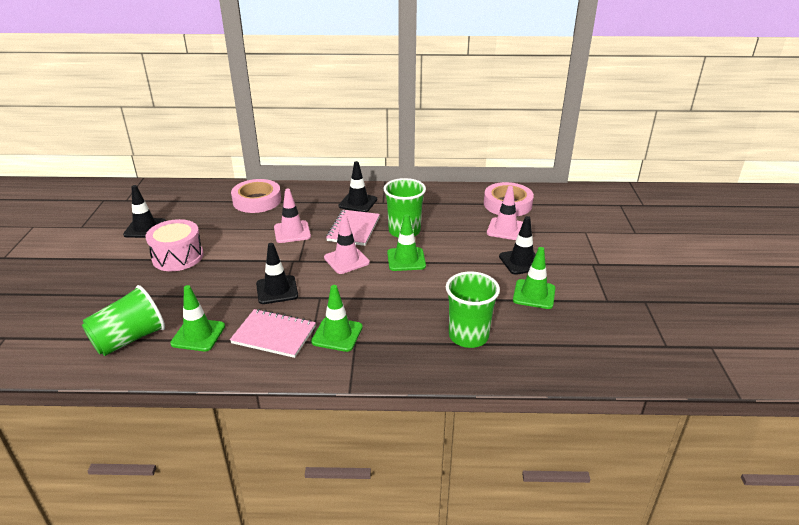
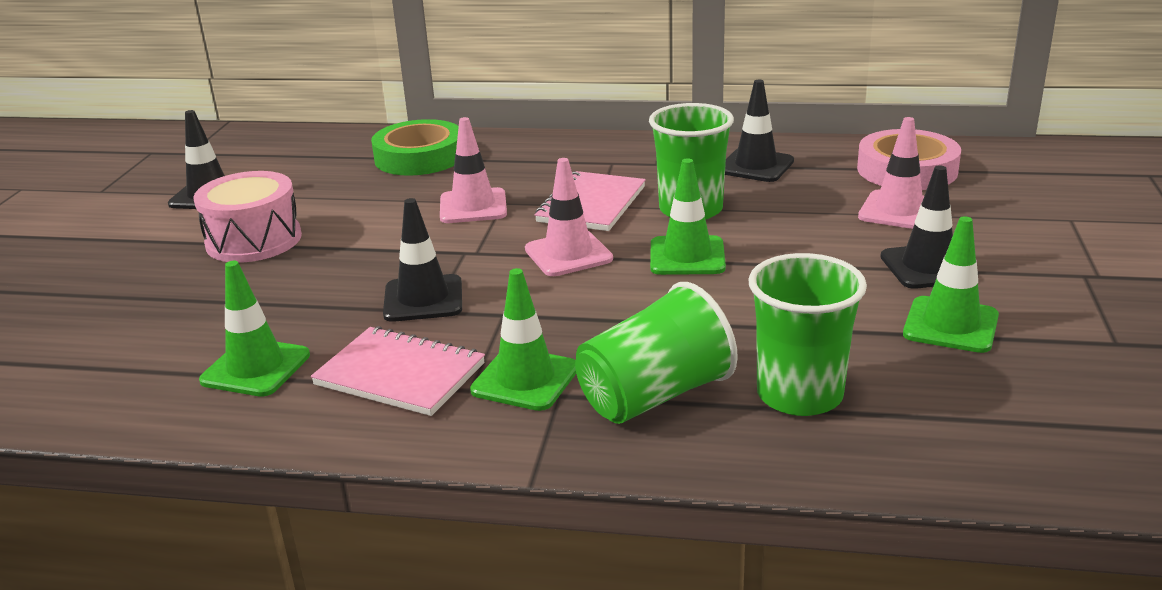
camera: 10 degrees right, 5 degrees down
(129, 339) = (127, 369): green cup -> green cup (654, 396)
(257, 200) = (419, 157): pink tape -> green tape
(358, 203) = (607, 163): black traffic cone -> black traffic cone (755, 166)

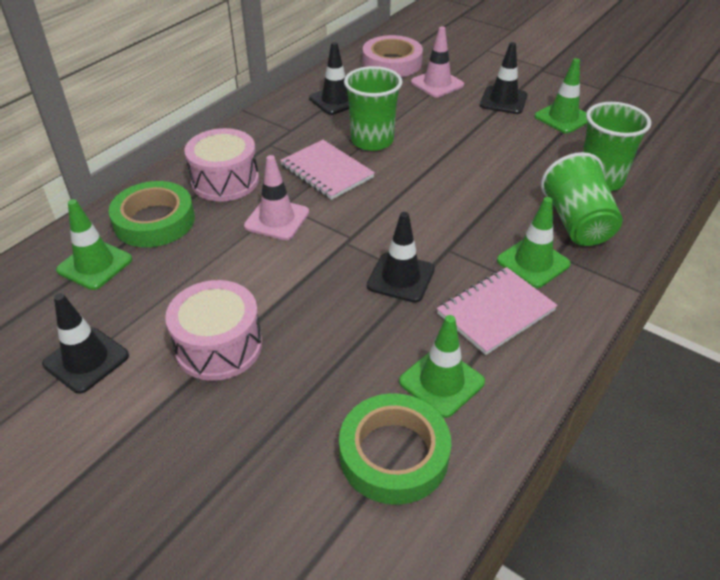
camera: 65 degrees left, 15 degrees up
(137, 367) = (394, 454): none -> green tape
(518, 164) = (225, 180): none -> pink drum
(568, 254) = (389, 201): pink traffic cone -> none
(687, 256) = (430, 162): green traffic cone -> green traffic cone (95, 265)

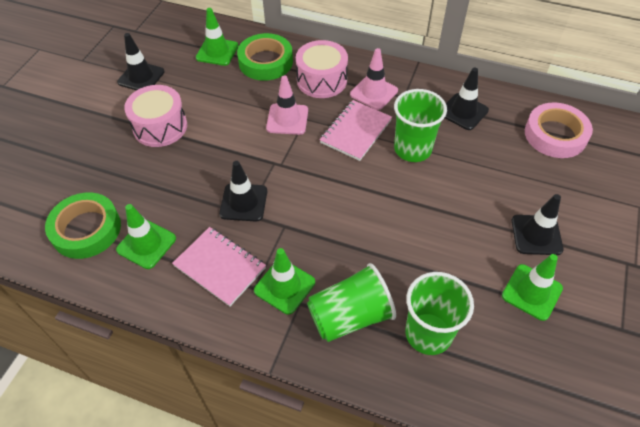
camera: 75 degrees right, 10 degrees up
(437, 84) = (536, 176): pink traffic cone -> pink traffic cone (374, 92)

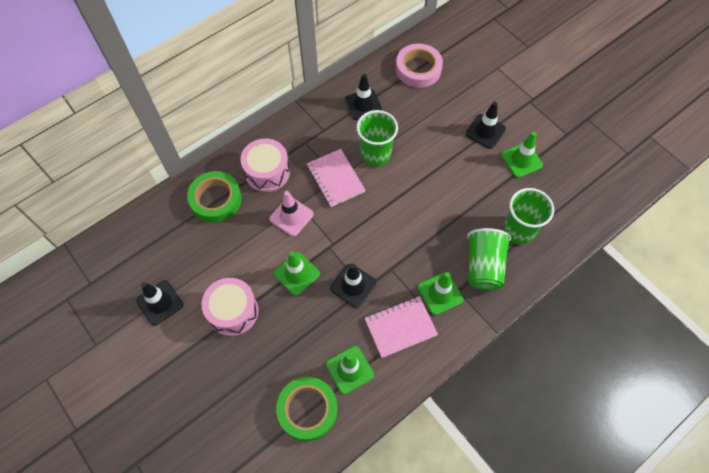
camera: 60 degrees left, 10 degrees up
(217, 52) = (175, 229): green traffic cone -> green traffic cone (296, 274)
(374, 92) = (305, 146): pink traffic cone -> none

